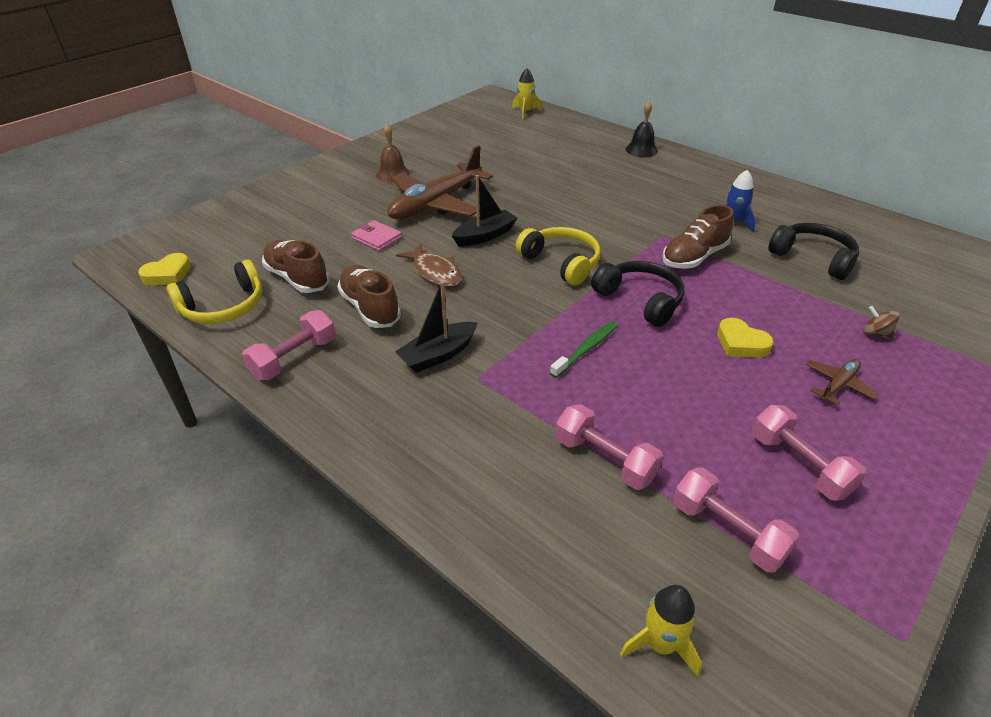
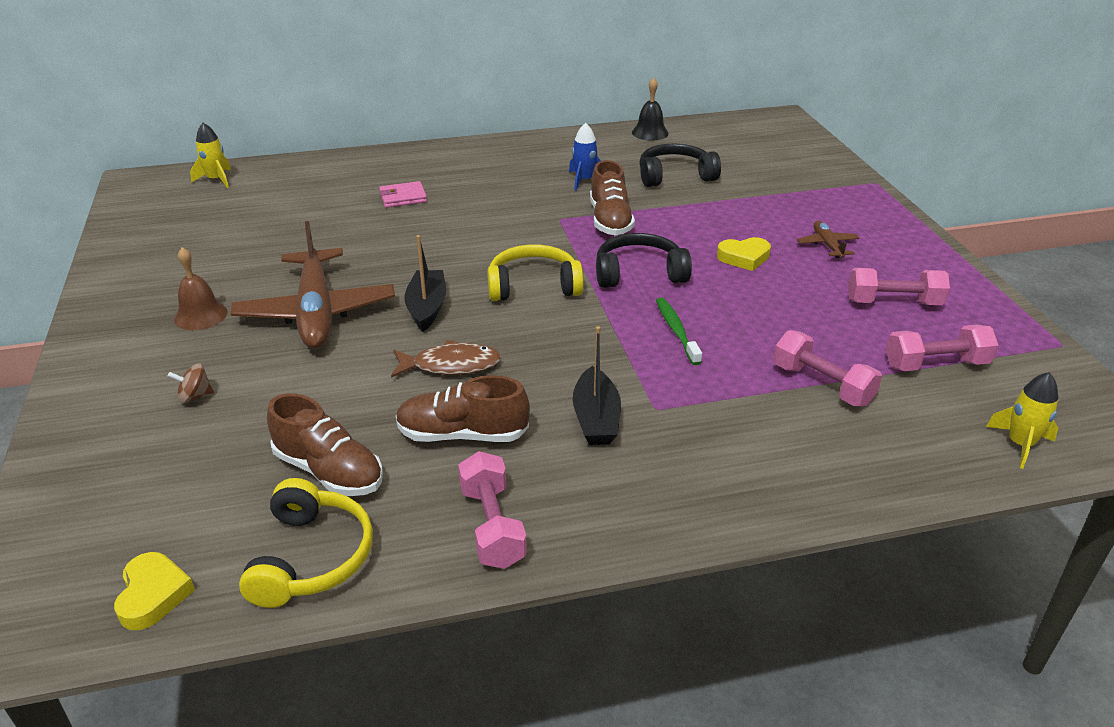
camera: 55 degrees left, 5 degrees down
(297, 278) = (329, 471): brown shoe -> brown shoe turned 135 degrees counterclockwise
(376, 238) = (327, 379): pink wallet -> pink wallet (403, 197)
(604, 459) = (822, 385): pink dumbbell -> pink dumbbell turned 60 degrees clockwise
(641, 150) = (405, 160): black bell -> black bell (650, 133)
(875, 333) = (787, 202): brown spinning top -> brown spinning top (195, 396)

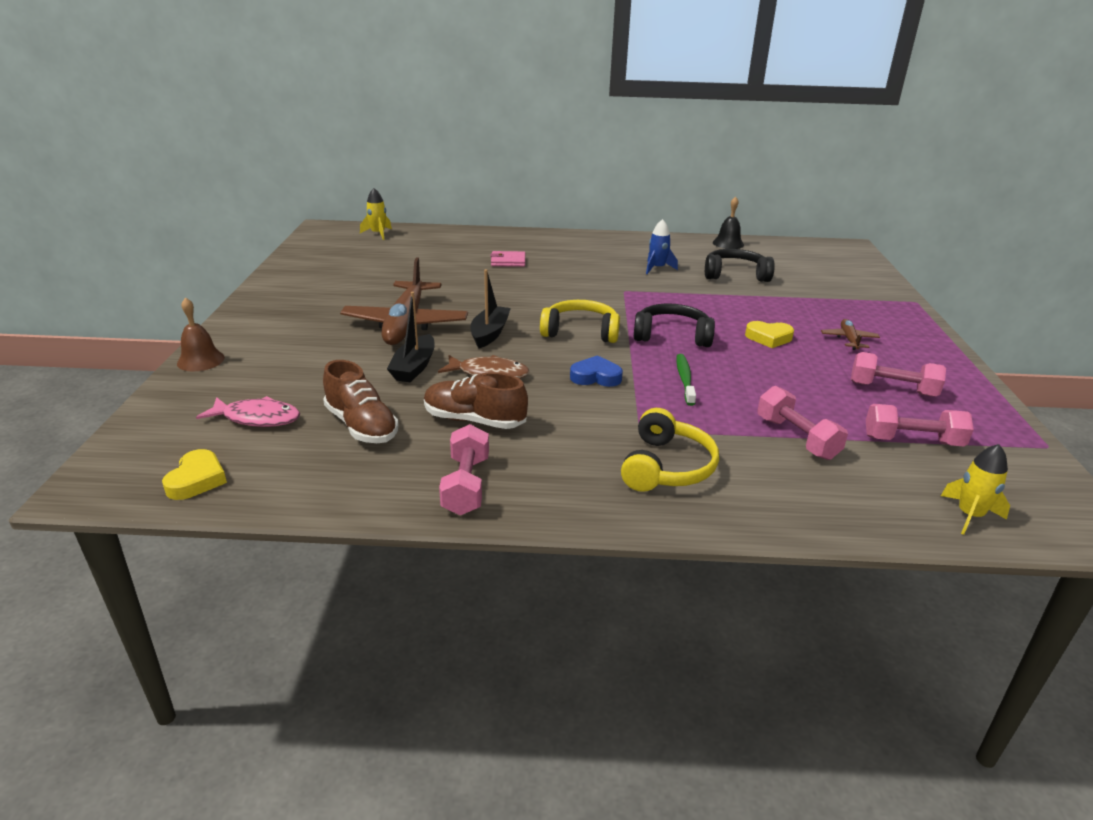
camera: 15 degrees right, 5 degrees down
(189, 488) = (257, 418): none -> pink fish
(195, 396) = (292, 362): brown spinning top -> none
(201, 315) = (323, 314): brown bell -> brown bell (200, 360)
(311, 557) = (319, 479): yellow headphones -> yellow headphones (666, 467)
(577, 346) = (595, 377): none -> blue heart
(596, 418) = (587, 428): black boat -> black boat (414, 367)
(610, 220) = (665, 297): brown shoe -> none

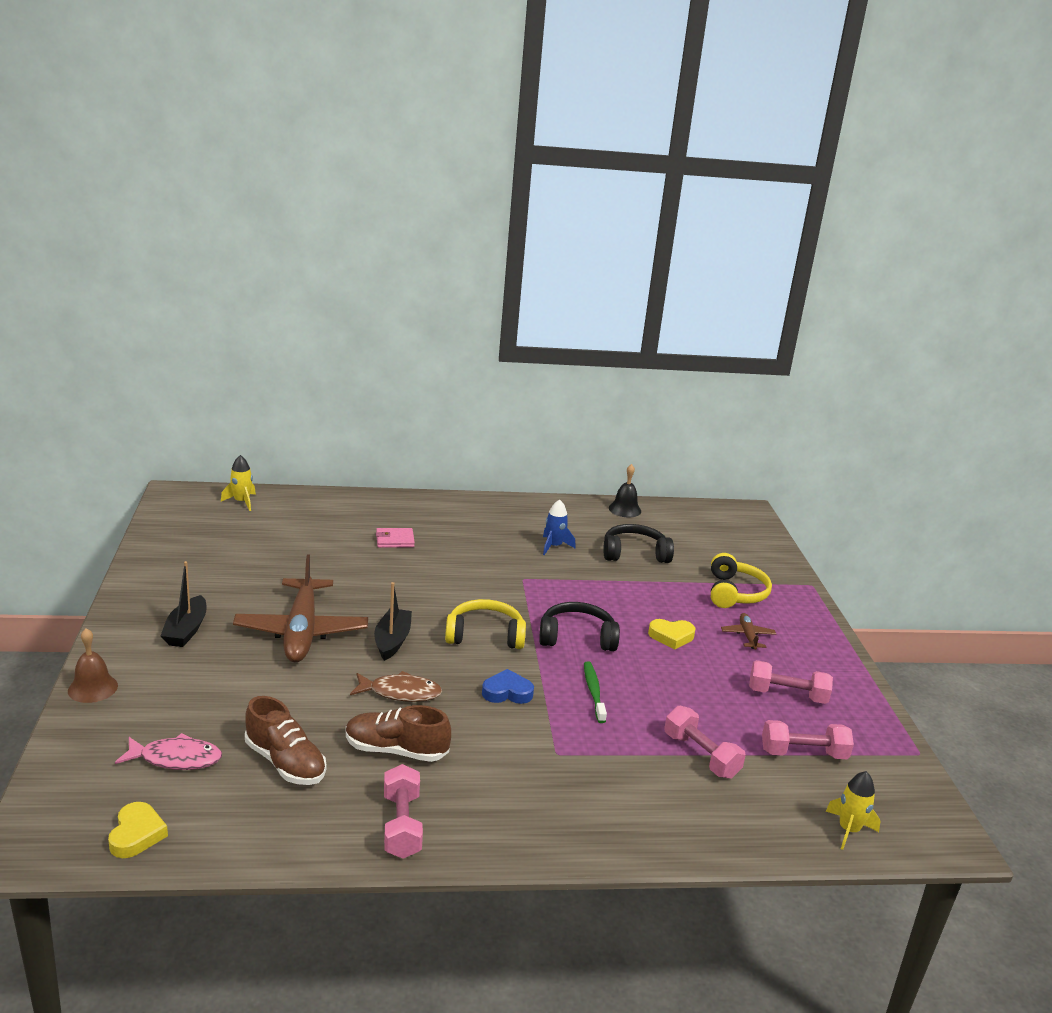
camera: 10 degrees left, 5 degrees down
(414, 367) = (322, 688): black boat -> black boat (186, 630)
(666, 467) = (585, 794): yellow headphones -> yellow headphones (735, 593)

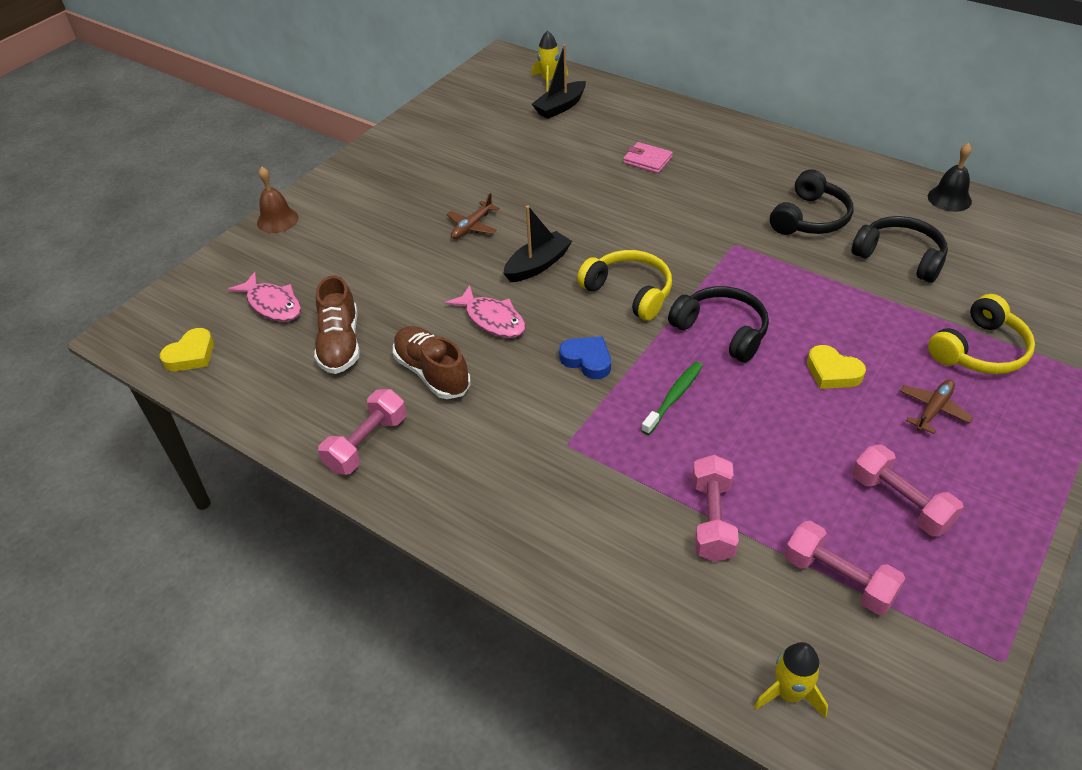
camera: 45 degrees right, 20 degrees up
(186, 630) = (386, 193): black boat -> black boat (560, 107)
(302, 631) = (472, 226): brown plane -> brown plane, size x0.44
(400, 693) = (492, 319): brown fish -> pink fish
(554, 546) = (810, 218): blue rocket -> black headphones

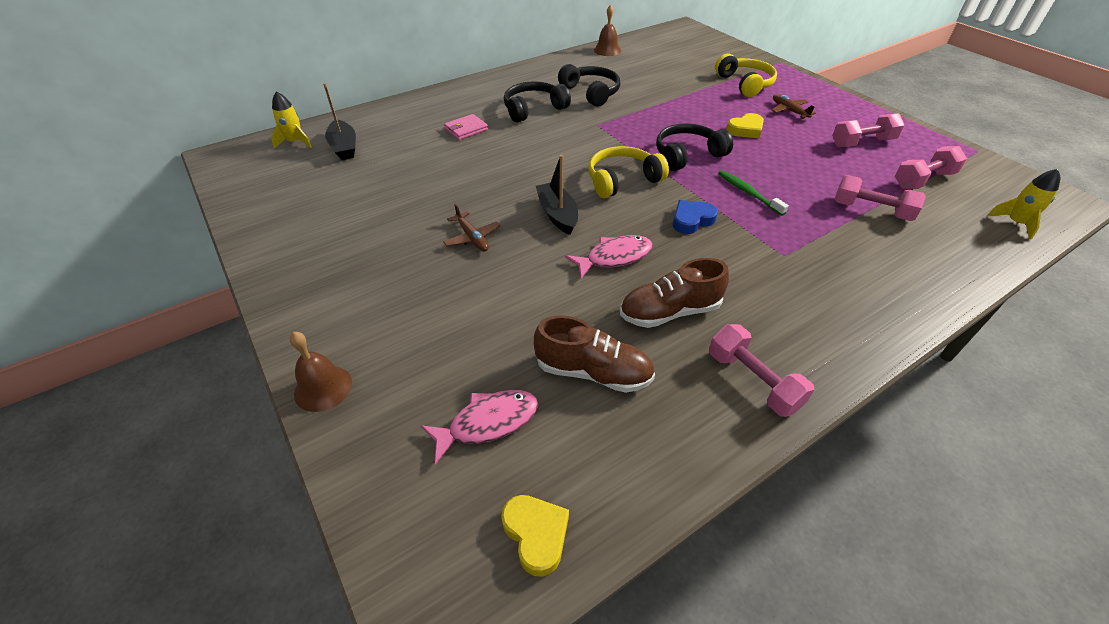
camera: 70 degrees left, 0 degrees up
(900, 257) = (650, 79): black headphones -> black headphones (533, 109)
(949, 199) = (607, 50): black bell -> brown bell

